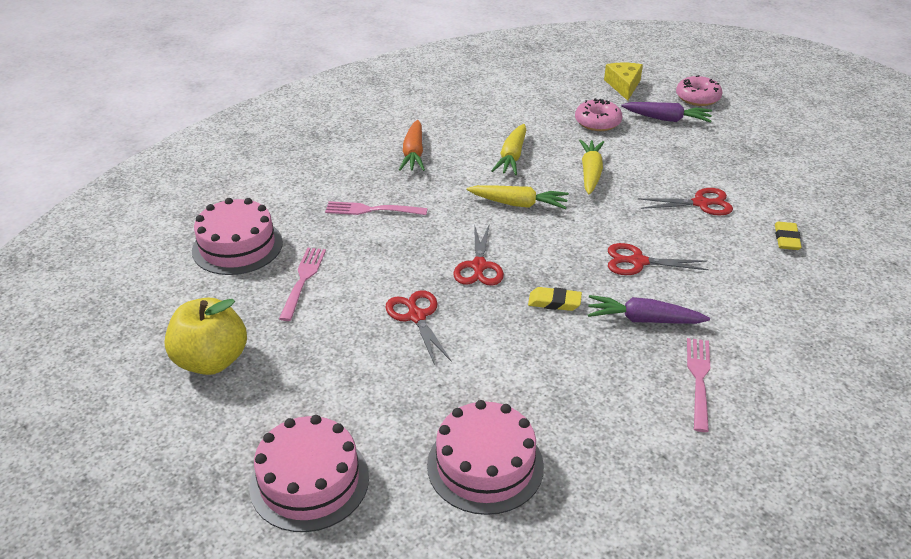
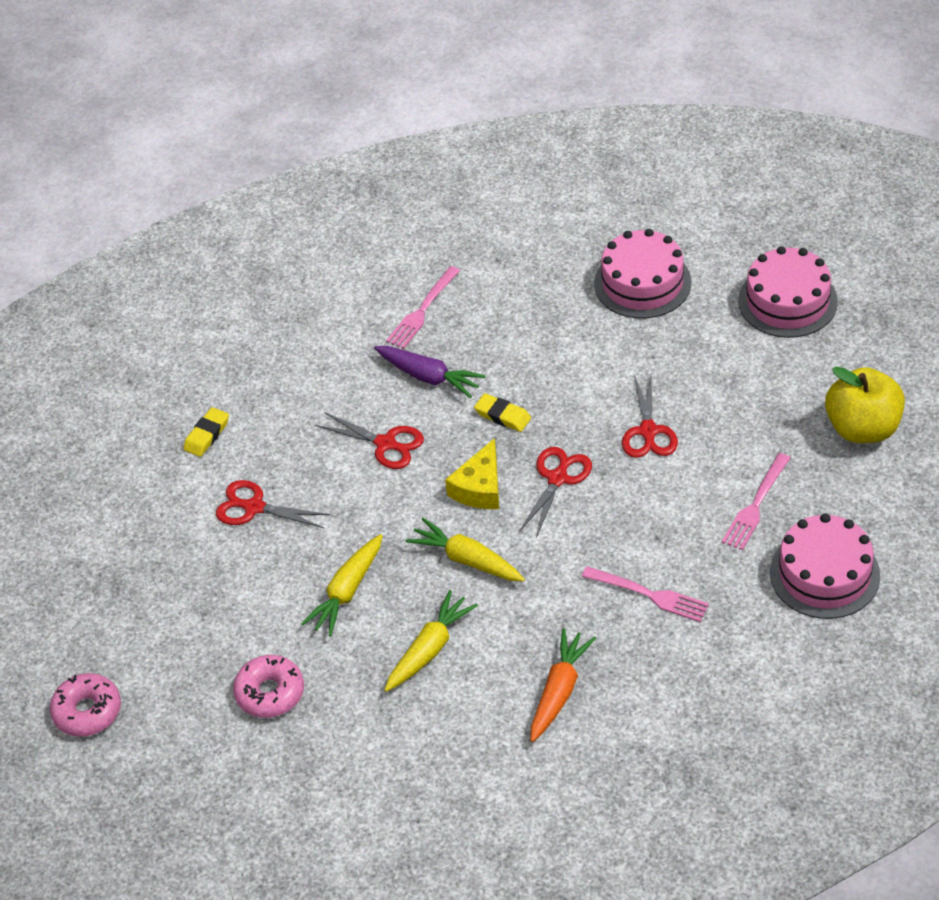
camera: 155 degrees left, 10 degrees up
(623, 86) = (170, 773): yellow cheese -> yellow cheese (480, 487)
(667, 119) = (170, 673): purple carrot -> none

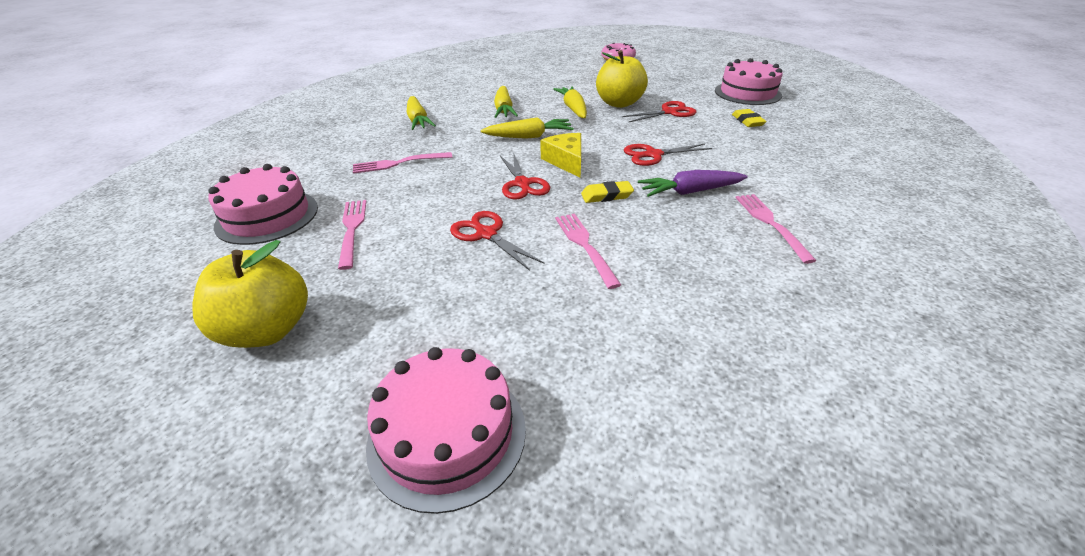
camera: 135 degrees right, 10 degrees down
(270, 693) = (557, 81): pink donut -> none
(278, 567) = (619, 103): none -> yellow apple
(559, 691) = (418, 120): orange carrot -> yellow carrot
(585, 374) = (585, 246): none -> pink fork
(642, 283) = (640, 351): pink cake -> pink cake (747, 93)

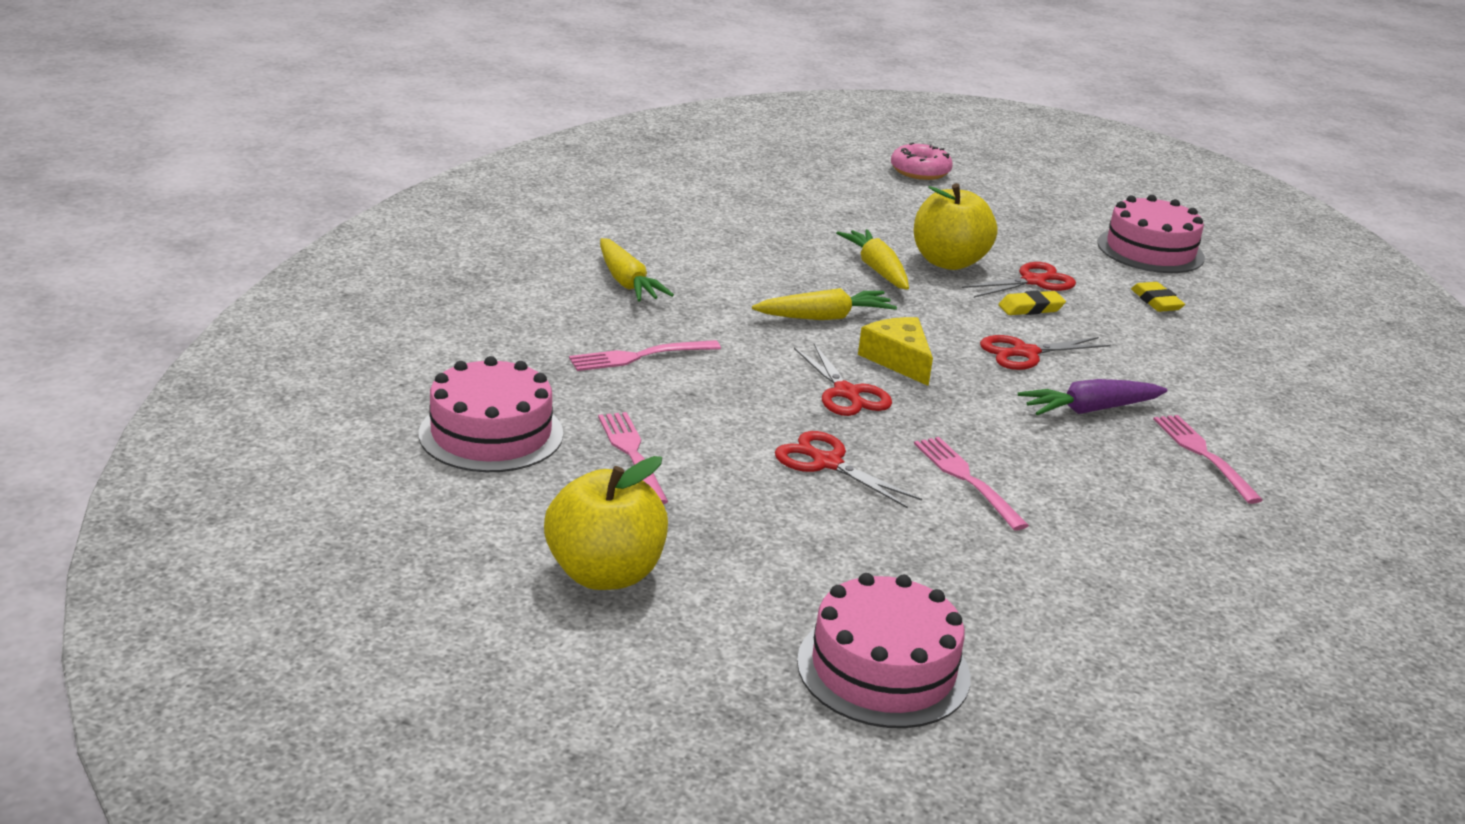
camera: 10 degrees left, 10 degrees down
(504, 109) = (762, 266): yellow carrot -> none
(606, 195) = (975, 413): yellow eraser -> yellow eraser (1031, 308)

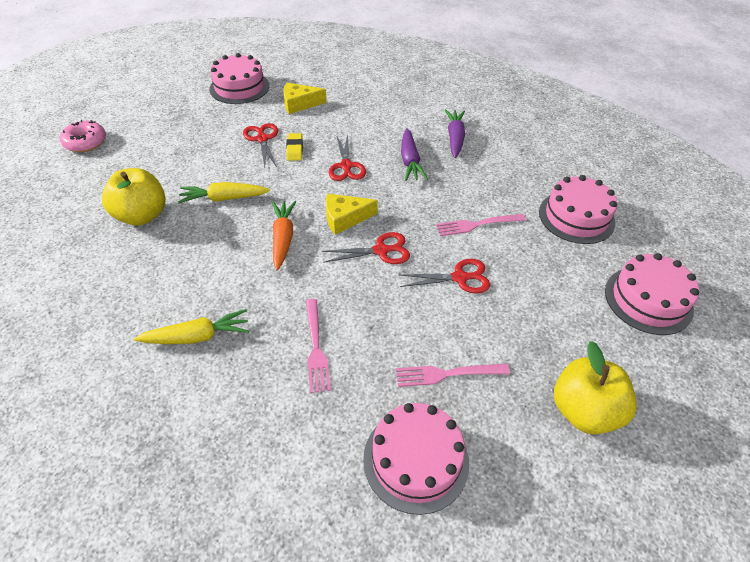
camera: 75 degrees left, 20 degrees up
(825, 317) = (283, 238): yellow carrot -> orange carrot
(827, 463) = (459, 278): red scissors -> red scissors turned 150 degrees counterclockwise
(948, 262) = (225, 165): yellow apple -> yellow apple (142, 215)
(1070, 595) = (576, 217): none -> pink cake
(1156, 301) = (299, 104): yellow eraser -> yellow cheese
(1203, 455) = (455, 138): pink fork -> purple carrot

